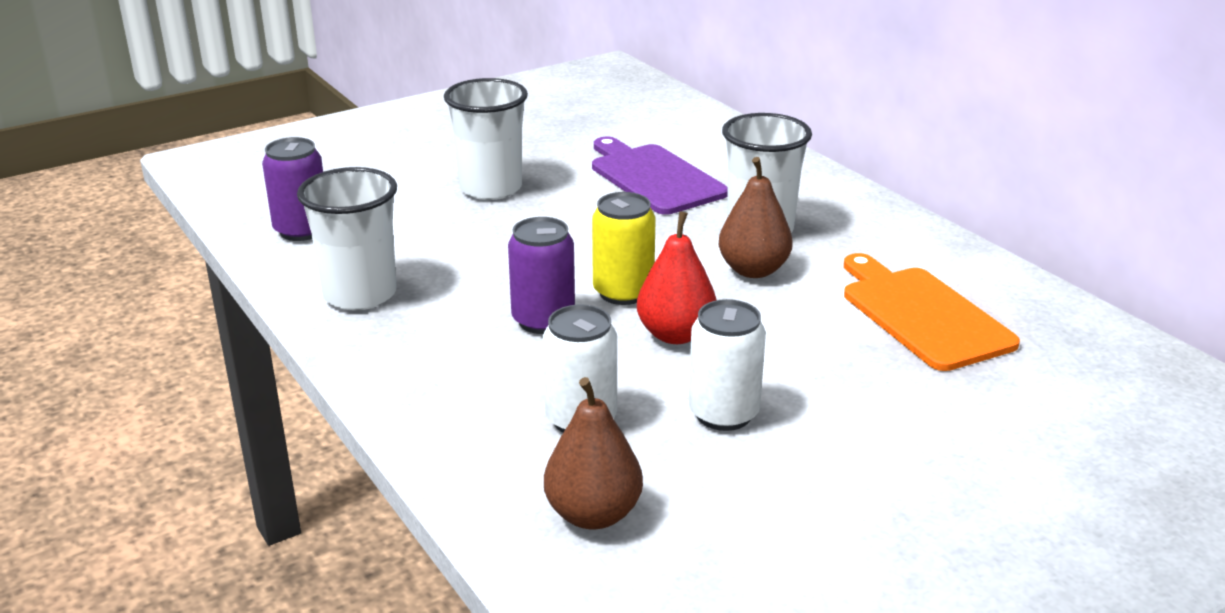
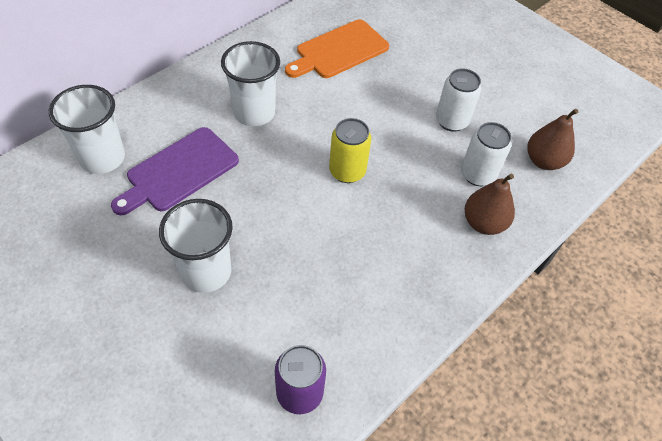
camera: 105 degrees left, 25 degrees up
(360, 294) = (387, 316): white cup -> white cup (102, 158)
(543, 320) = (390, 205): purple can -> none
(676, 334) = (387, 144): red pear -> none
(753, 270) = (306, 114): brown pear -> brown pear (483, 223)

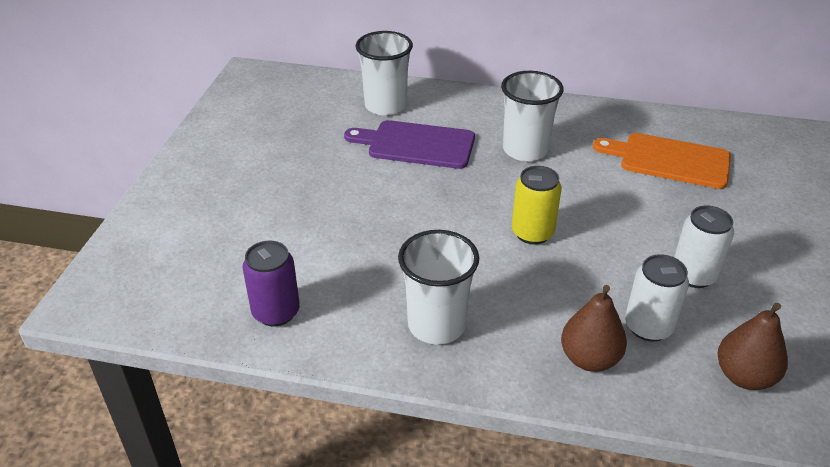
camera: 60 degrees right, 15 degrees down
(206, 272) = (339, 205): white cup -> white cup (436, 325)

